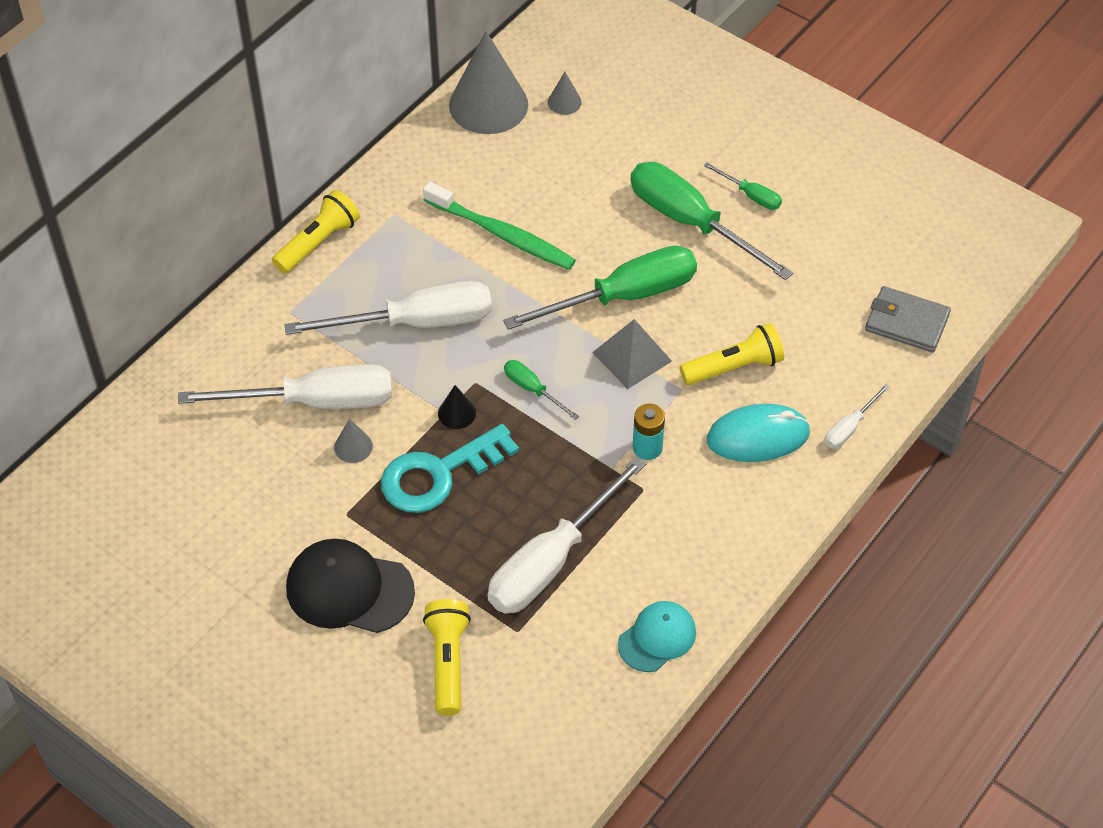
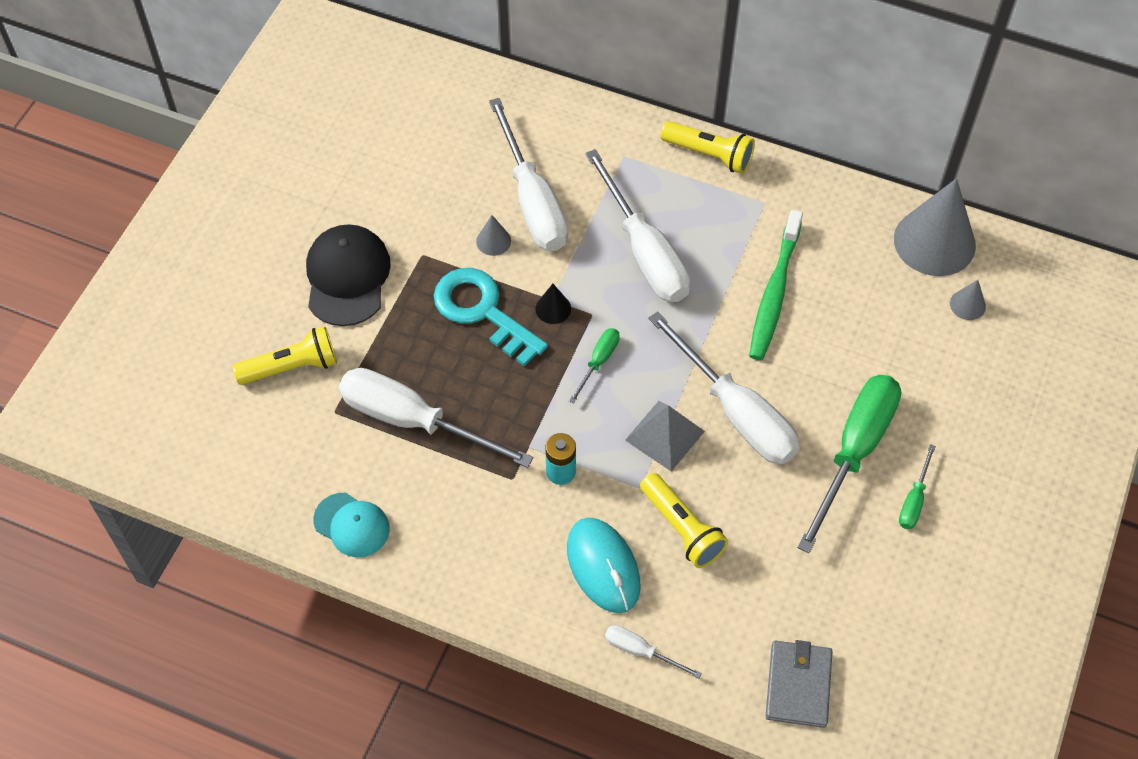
camera: 75 degrees right, 5 degrees up
(624, 296) = (736, 412): green screwdriver -> white screwdriver

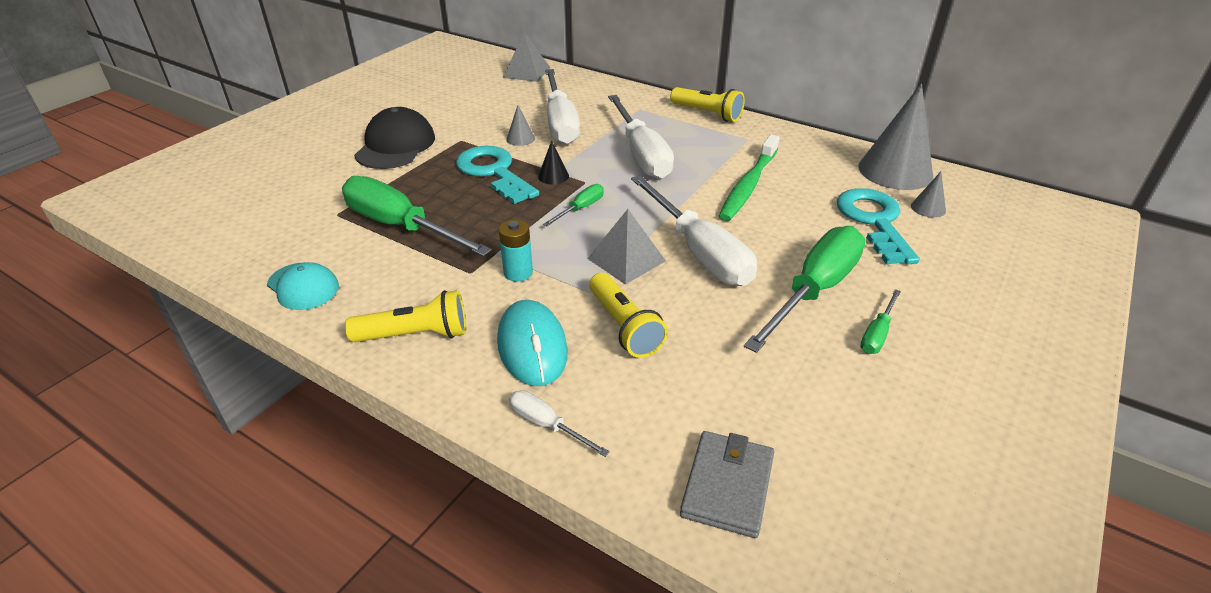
camera: 10 degrees right, 20 degrees down
(292, 367) = (319, 186): yellow flashlight -> yellow flashlight (415, 335)
(413, 421) = (400, 226): white screwdriver -> green screwdriver
(456, 88) = (527, 72): none -> grey pyramid
(911, 336) = (874, 221): none -> turquoise key

